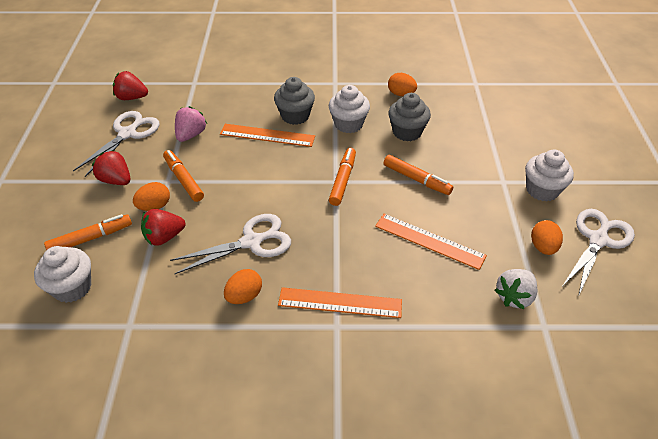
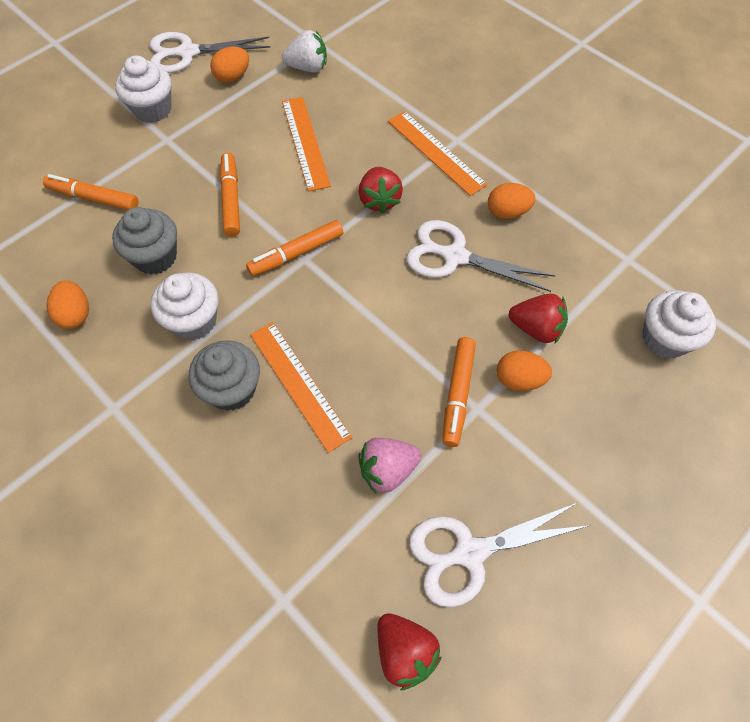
camera: 135 degrees left, 15 degrees up
(90, 238) = (617, 389): orange marker -> orange marker (94, 198)
(116, 180) = (539, 463): red strawberry -> red strawberry (379, 200)

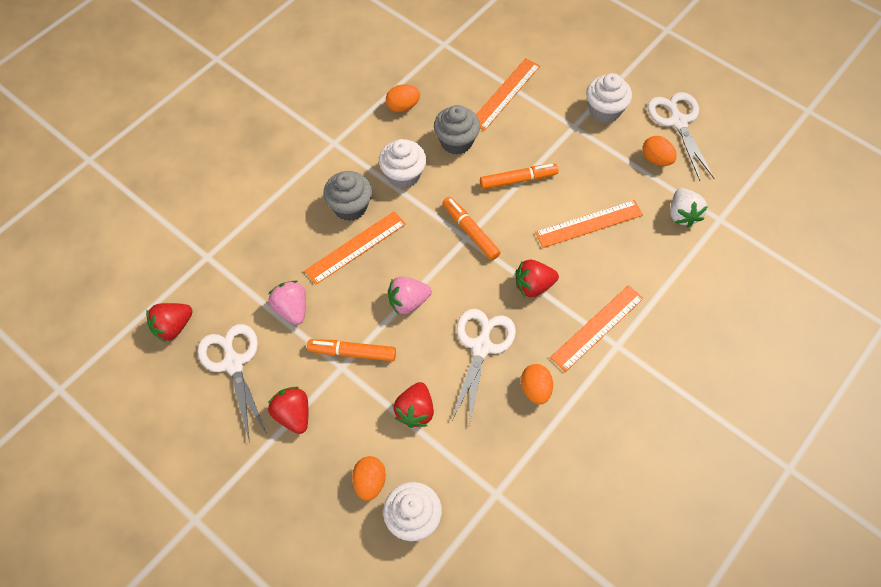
camera: 85 degrees right, 0 degrees up
(94, 198) = (505, 93): orange marker -> orange ruler
(389, 327) = (408, 302): none -> pink strawberry
(519, 379) = (367, 397): orange egg -> orange egg (370, 482)
(545, 469) = (293, 415): none -> red strawberry

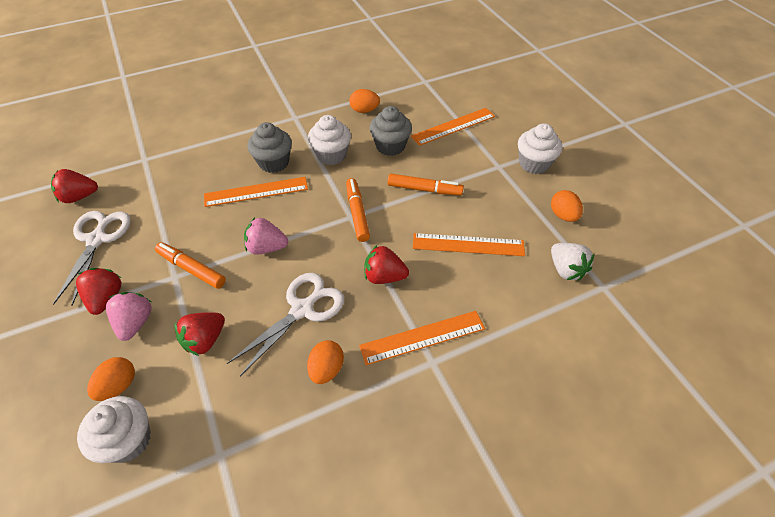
camera: 25 degrees right, 10 degrees down
(292, 309) = (172, 217): pink strawberry -> pink strawberry (135, 323)
(678, 122) = (600, 193): white scissors -> none
(682, 215) = (566, 270): white strawberry -> white strawberry turned 45 degrees counterclockwise

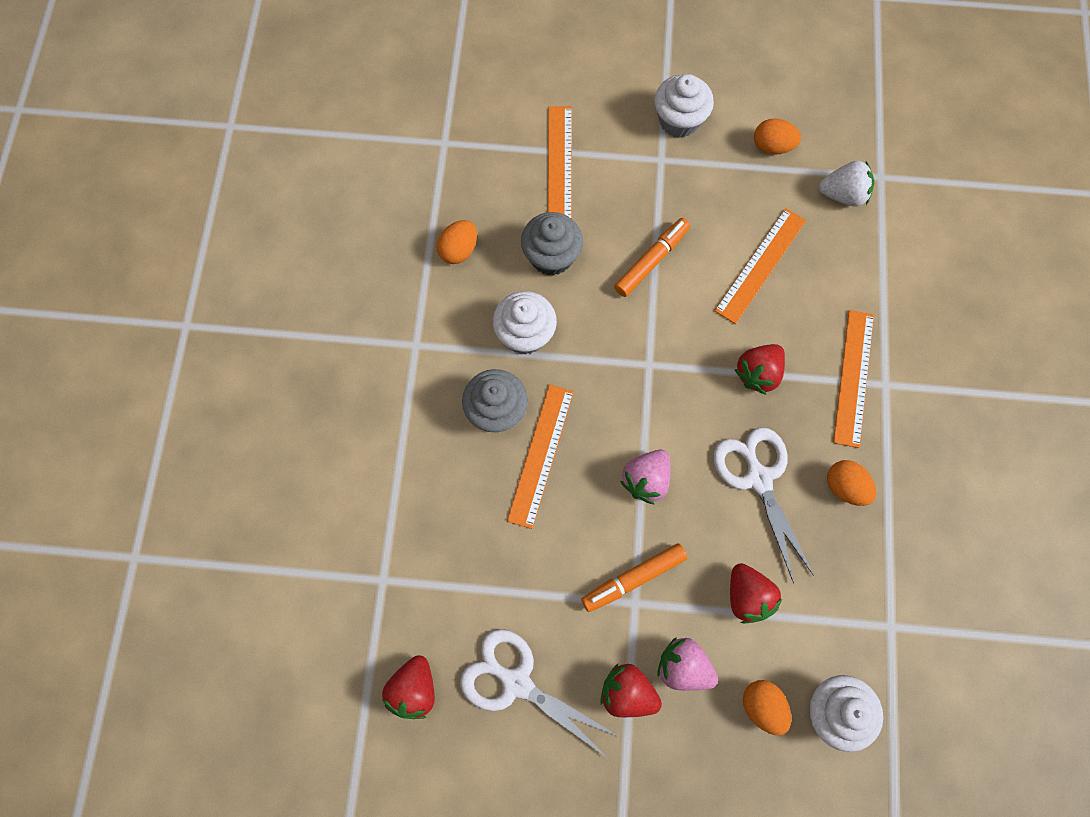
camera: 60 degrees left, 20 degrees up
(357, 213) = (648, 354): orange marker -> none

